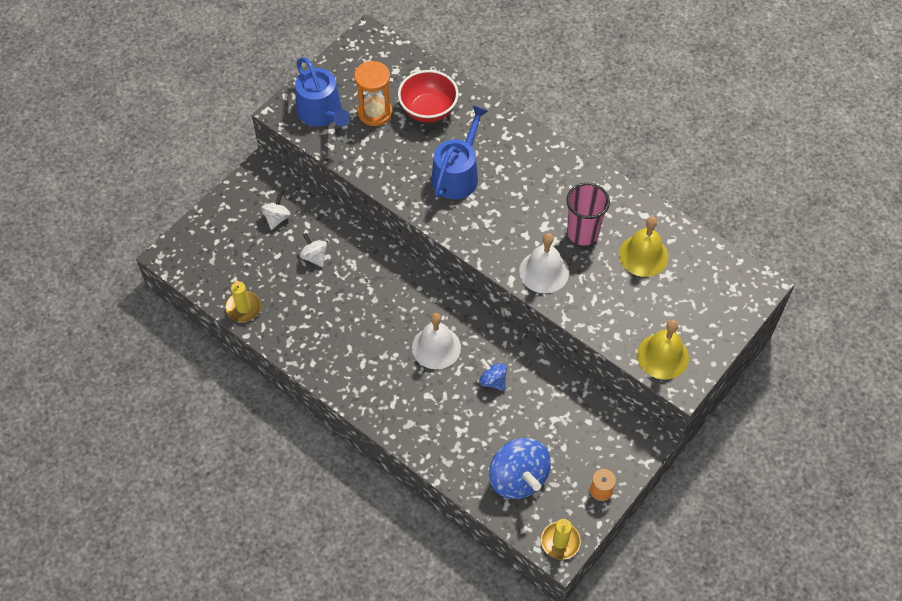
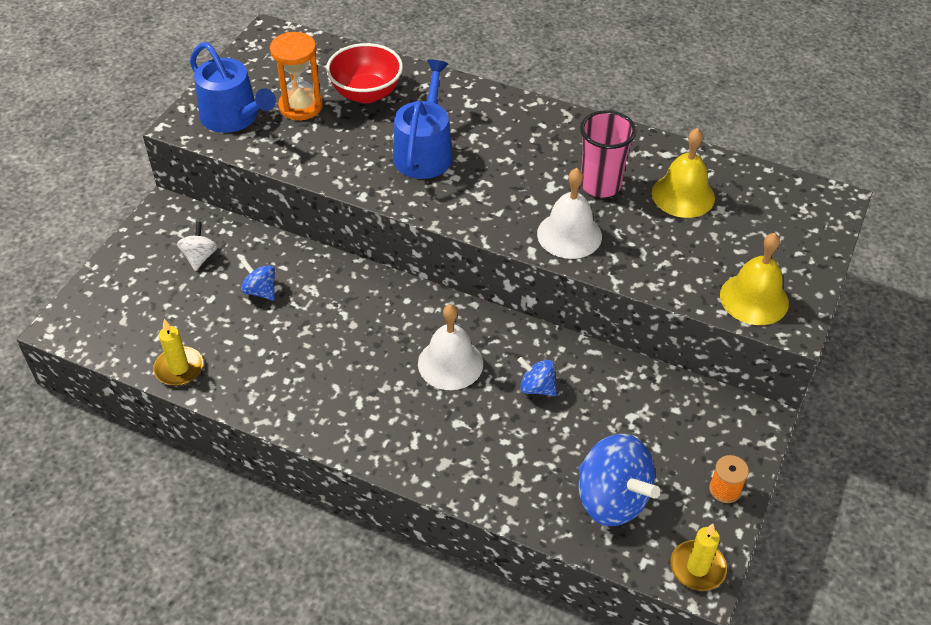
camera: 15 degrees left, 10 degrees down
(314, 257) = (260, 291): white spinning top -> blue spinning top

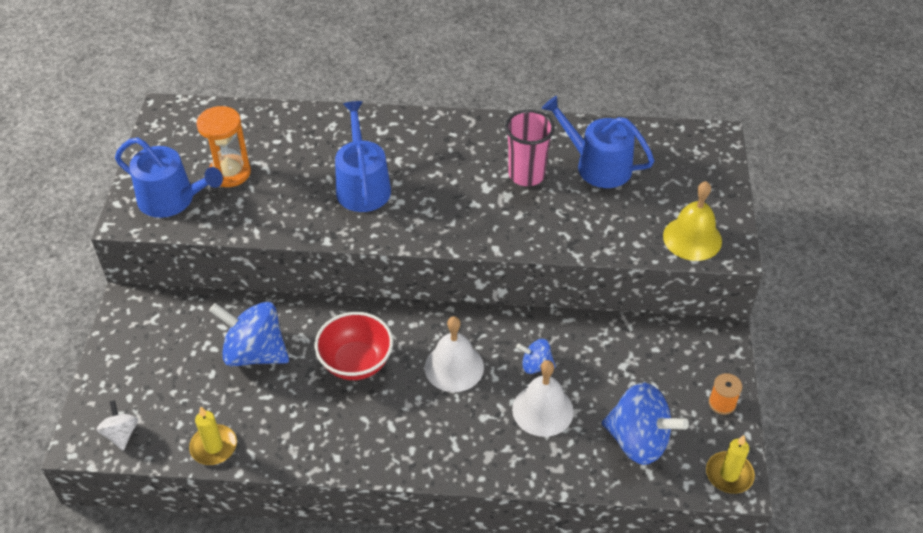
camera: 20 degrees left, 0 degrees up
(199, 257) = (183, 338): white spinning top -> white spinning top (121, 434)
(260, 291) = (255, 353): blue spinning top -> blue spinning top, size x1.97
(366, 93) = (284, 145): red bowl -> red bowl (356, 362)
(569, 235) = (520, 226): white bell -> white bell (542, 410)
(683, 195) = (597, 165): yellow bell -> blue watering can

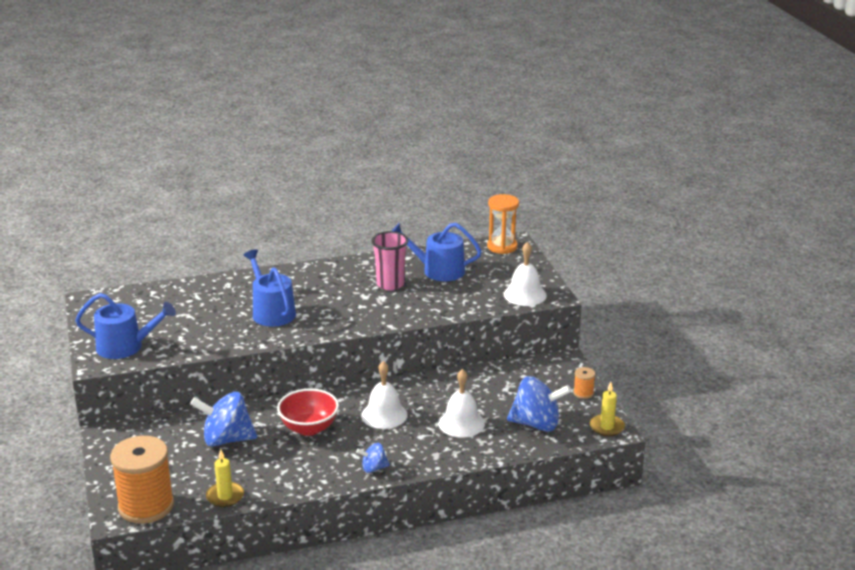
camera: 20 degrees left, 20 degrees down
(121, 434) = (146, 506): white spinning top -> orange spool
(230, 173) = (163, 324): orange hourglass -> orange hourglass (502, 247)
(536, 365) = (443, 401): blue spinning top -> blue spinning top (373, 468)
(692, 238) = (525, 294): yellow bell -> white bell

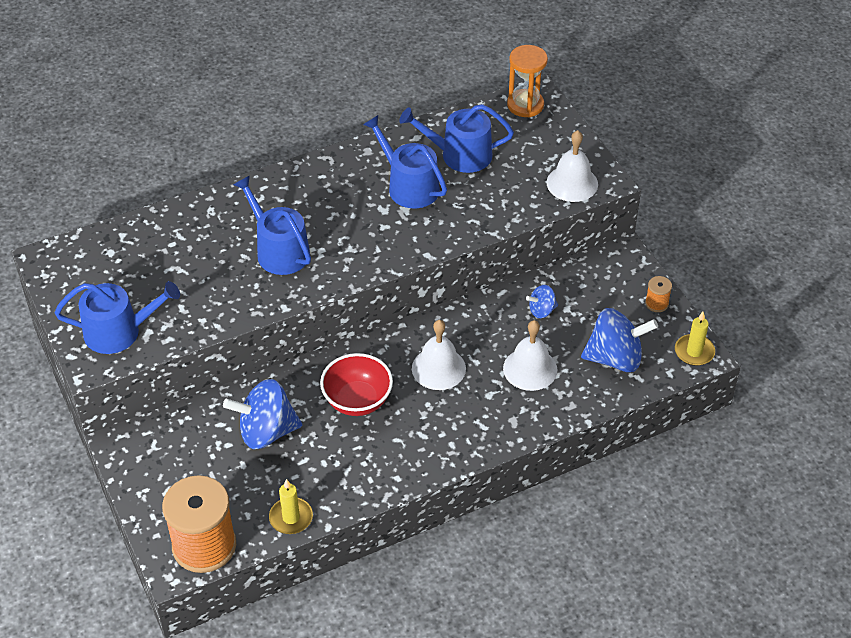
camera: 10 degrees left, 20 degrees up
(373, 468) = (448, 451): blue spinning top -> blue spinning top (542, 310)
(390, 284) = (408, 186): pink cup -> blue watering can

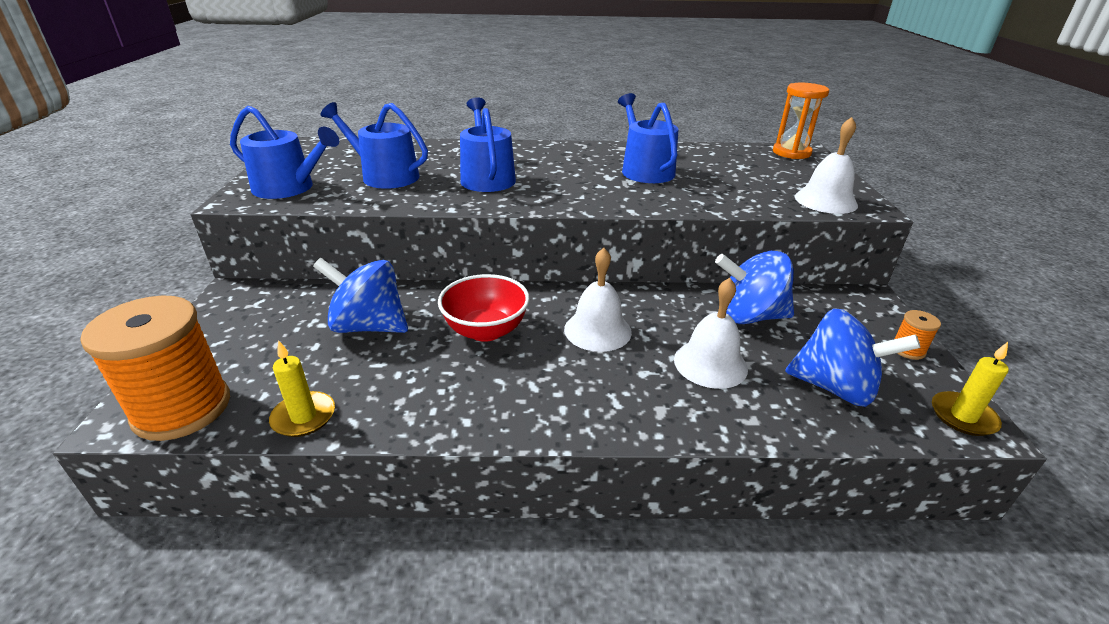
camera: 25 degrees right, 15 degrees down
(459, 155) = (708, 164): blue watering can -> blue watering can (384, 176)
(542, 310) = (749, 316): blue spinning top -> blue spinning top, size x1.97

